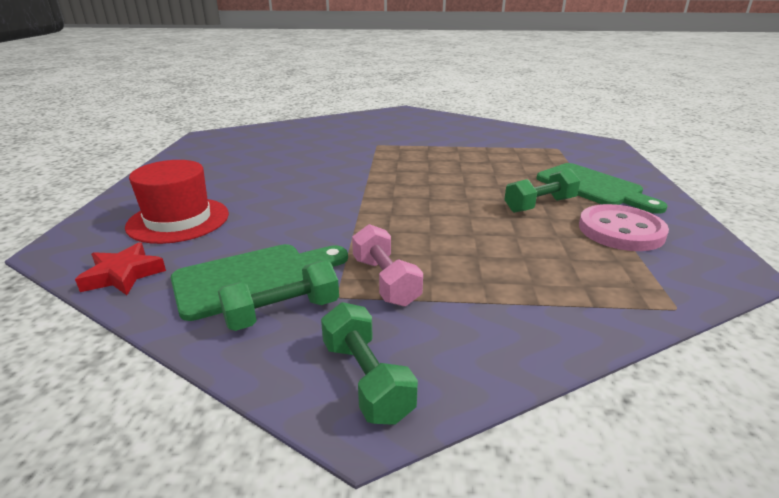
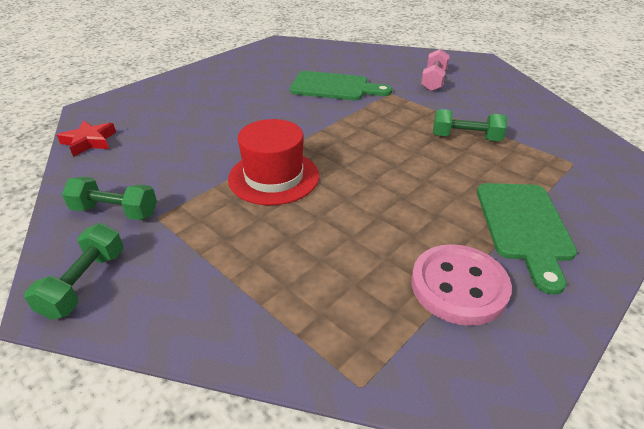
camera: 40 degrees right, 10 degrees up
(178, 220) = (164, 113): red hat -> red hat (274, 177)
(253, 278) = (137, 178): green cutting board -> green cutting board (334, 87)
(385, 281) = (198, 222): pink dumbbell -> pink dumbbell (433, 81)
(540, 205) = (428, 219): green dumbbell -> green dumbbell (465, 138)

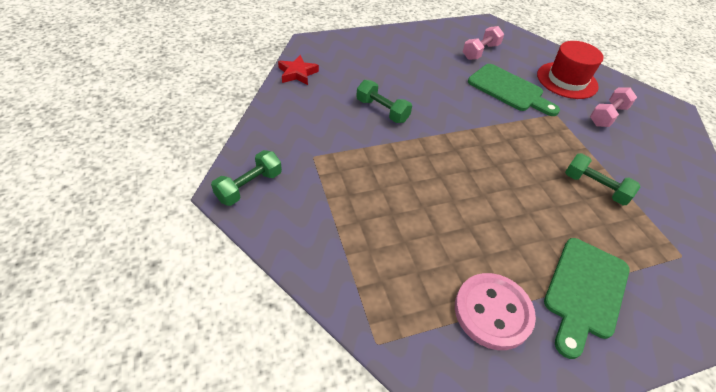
camera: 25 degrees right, 10 degrees up
(115, 211) = (289, 140): green dumbbell -> green dumbbell (382, 110)
(274, 177) = (409, 158): red hat -> red hat (567, 80)
(286, 65) = (480, 52): none -> pink dumbbell

